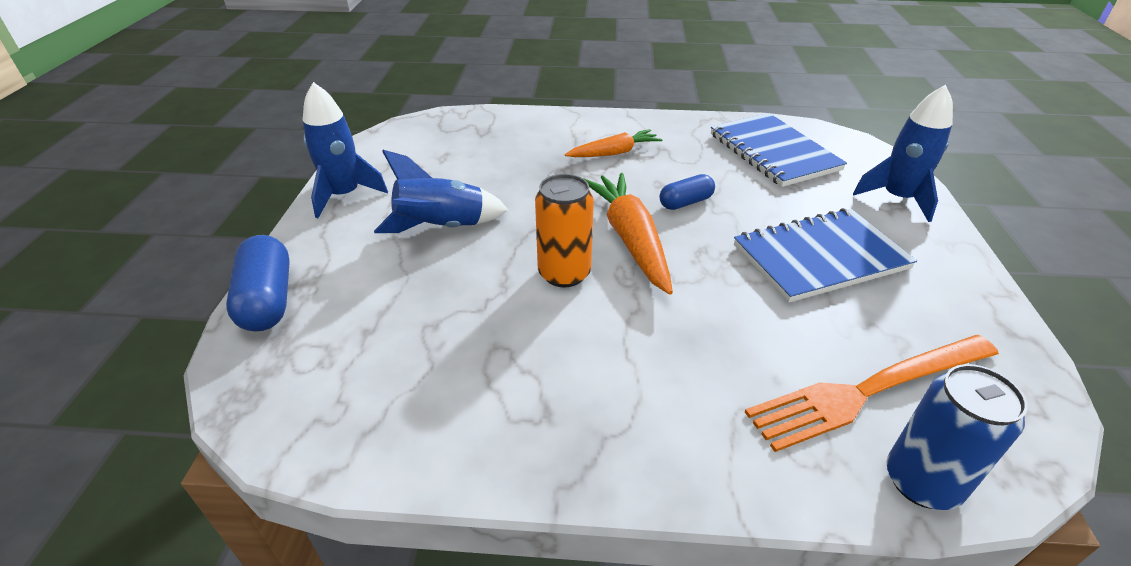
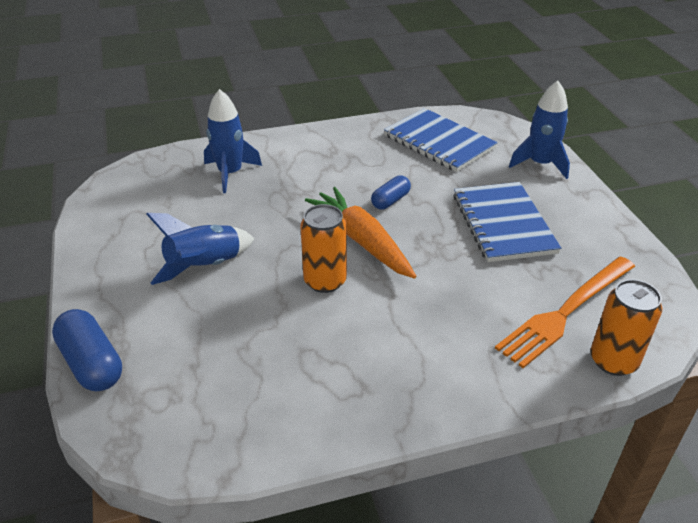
camera: 20 degrees left, 0 degrees up
(344, 195) = (99, 257): blue rocket -> blue rocket (230, 173)
(614, 153) = (314, 168): orange carrot -> none
(820, 257) = (503, 224): blue notebook -> blue notebook turned 60 degrees counterclockwise
(921, 481) = (613, 361): blue can -> orange can

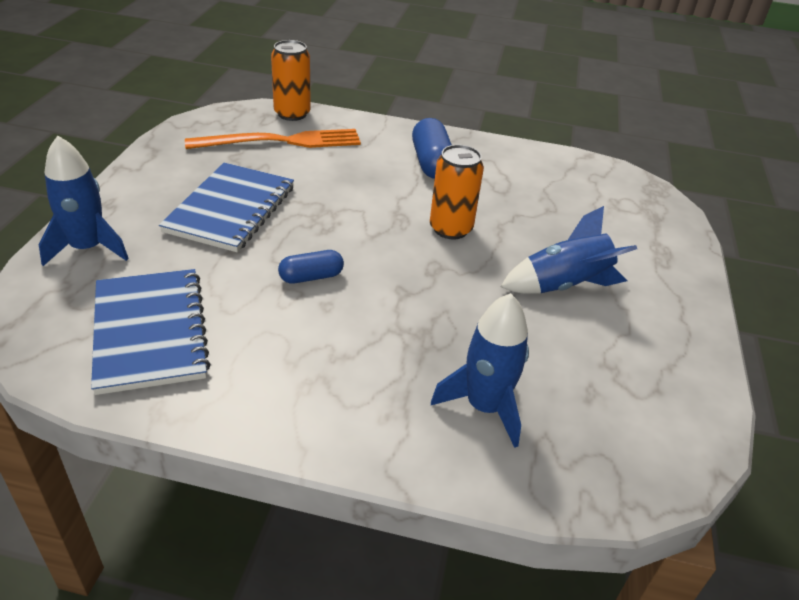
camera: 155 degrees left, 0 degrees up
(92, 363) = (683, 244): blue capsule -> blue capsule (431, 163)
(362, 240) = (385, 248): orange carrot -> none

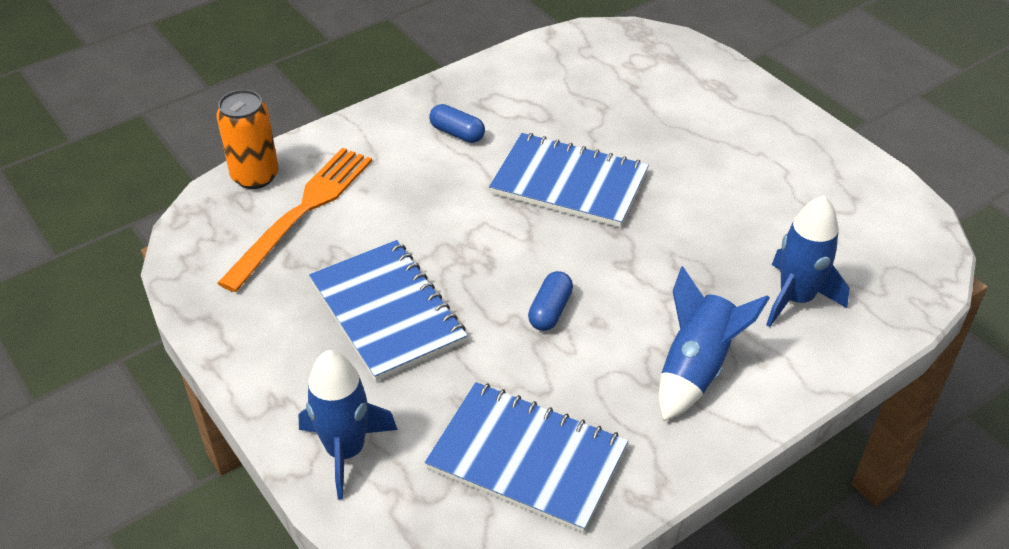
camera: 45 degrees left, 5 degrees up
(431, 163) = (457, 133): blue capsule -> blue capsule, size x0.62
(450, 229) = (569, 183): orange can -> blue notebook
(564, 286) = (705, 167): blue rocket -> blue rocket (696, 368)

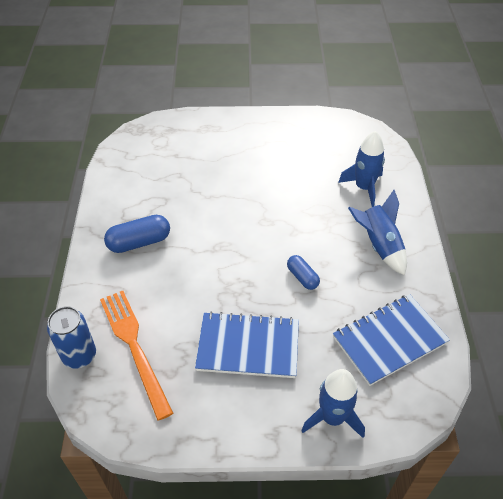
camera: 55 degrees left, 5 degrees up
(255, 176) = (79, 355): orange can -> blue can
(457, 133) = (139, 242): blue capsule -> blue capsule, size x1.61
(569, 183) = (221, 219): blue notebook -> none

